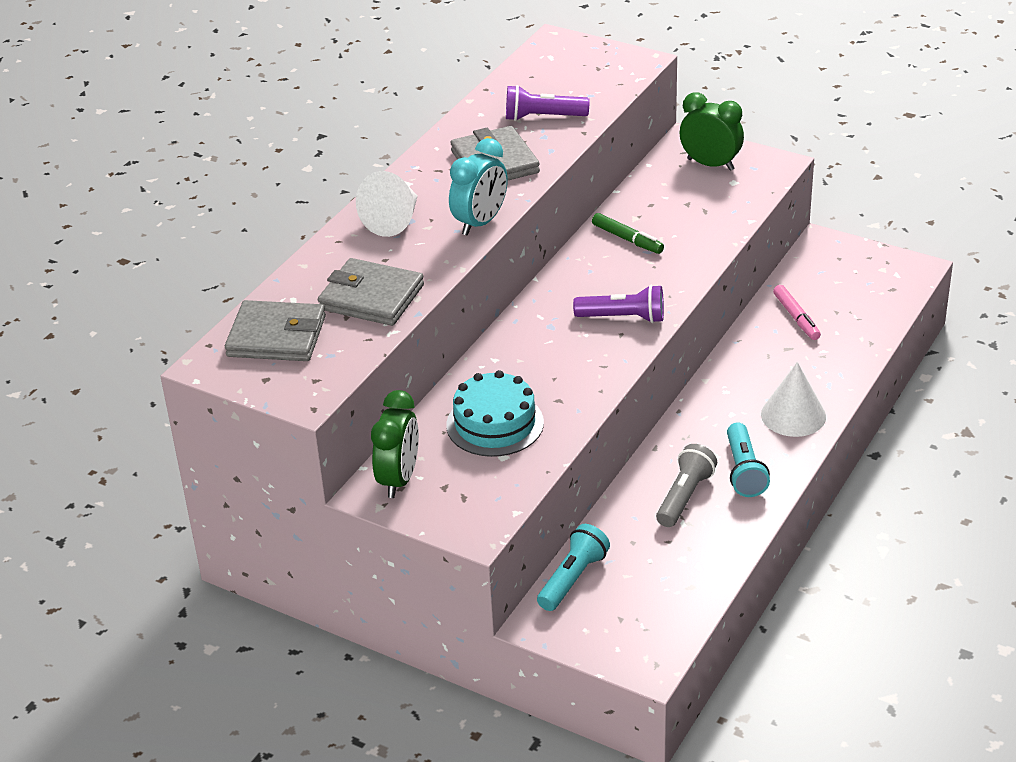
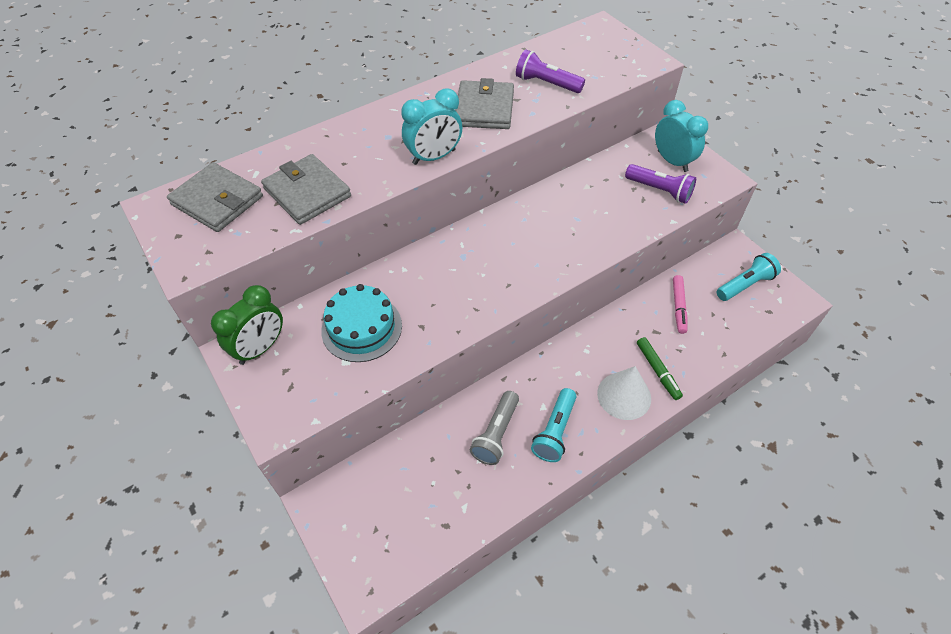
camera: 25 degrees right, 15 degrees up
(394, 220) = (376, 132): white cone -> none
(573, 578) = (368, 472): turquoise flashlight -> turquoise flashlight (745, 285)
(623, 318) = (520, 271): purple flashlight -> purple flashlight (660, 190)
(627, 239) = (569, 202): green marker -> green marker (657, 371)
(684, 496) = (496, 434): grey flashlight -> grey flashlight turned 150 degrees clockwise
(710, 164) = (672, 161): green clock -> turquoise clock

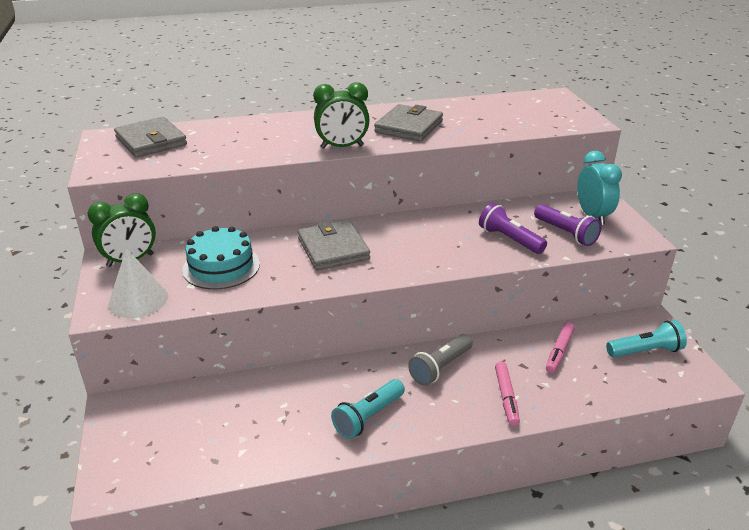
camera: 20 degrees right, 20 degrees down
(307, 192) = (222, 149): grey wallet -> grey wallet (333, 249)
(434, 157) = (342, 147): turquoise clock -> green clock
(496, 434) = (309, 403): grey flashlight -> grey flashlight (440, 368)
(546, 84) = (477, 121): purple flashlight -> purple flashlight (509, 239)
(624, 395) = (458, 408): white cone -> white cone (138, 300)
(657, 371) = (506, 397): green marker -> pink marker

